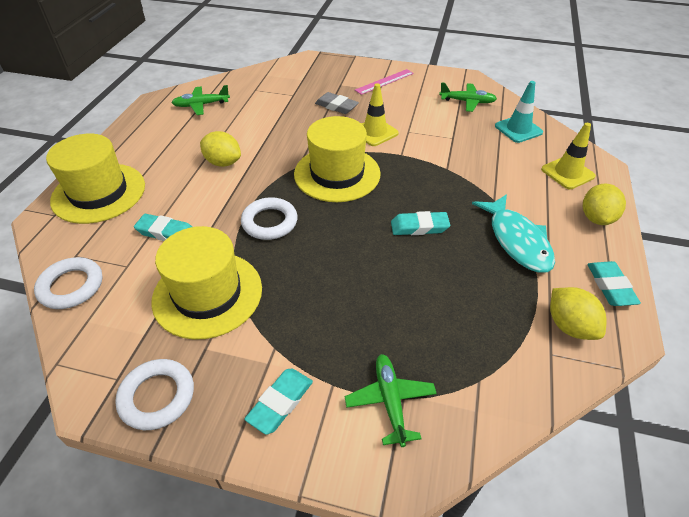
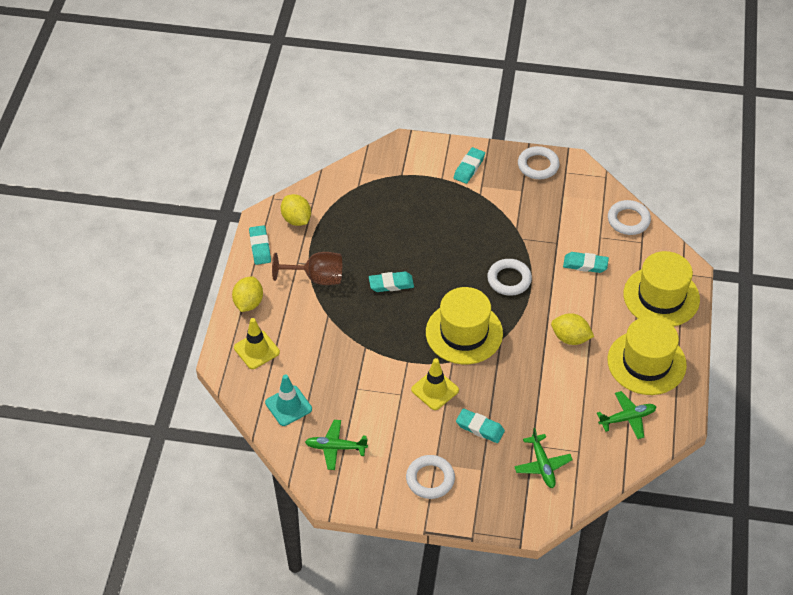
camera: 175 degrees right, 5 degrees up
(207, 294) = (534, 222): yellow hat -> yellow hat (646, 362)
(336, 106) = (480, 428): grey eraser -> turquoise eraser
(384, 81) = (430, 479): pink ruler -> white ring
(390, 401) = (408, 173): green plane -> green plane (542, 465)
(517, 240) = (317, 278): turquoise fish -> brown goblet

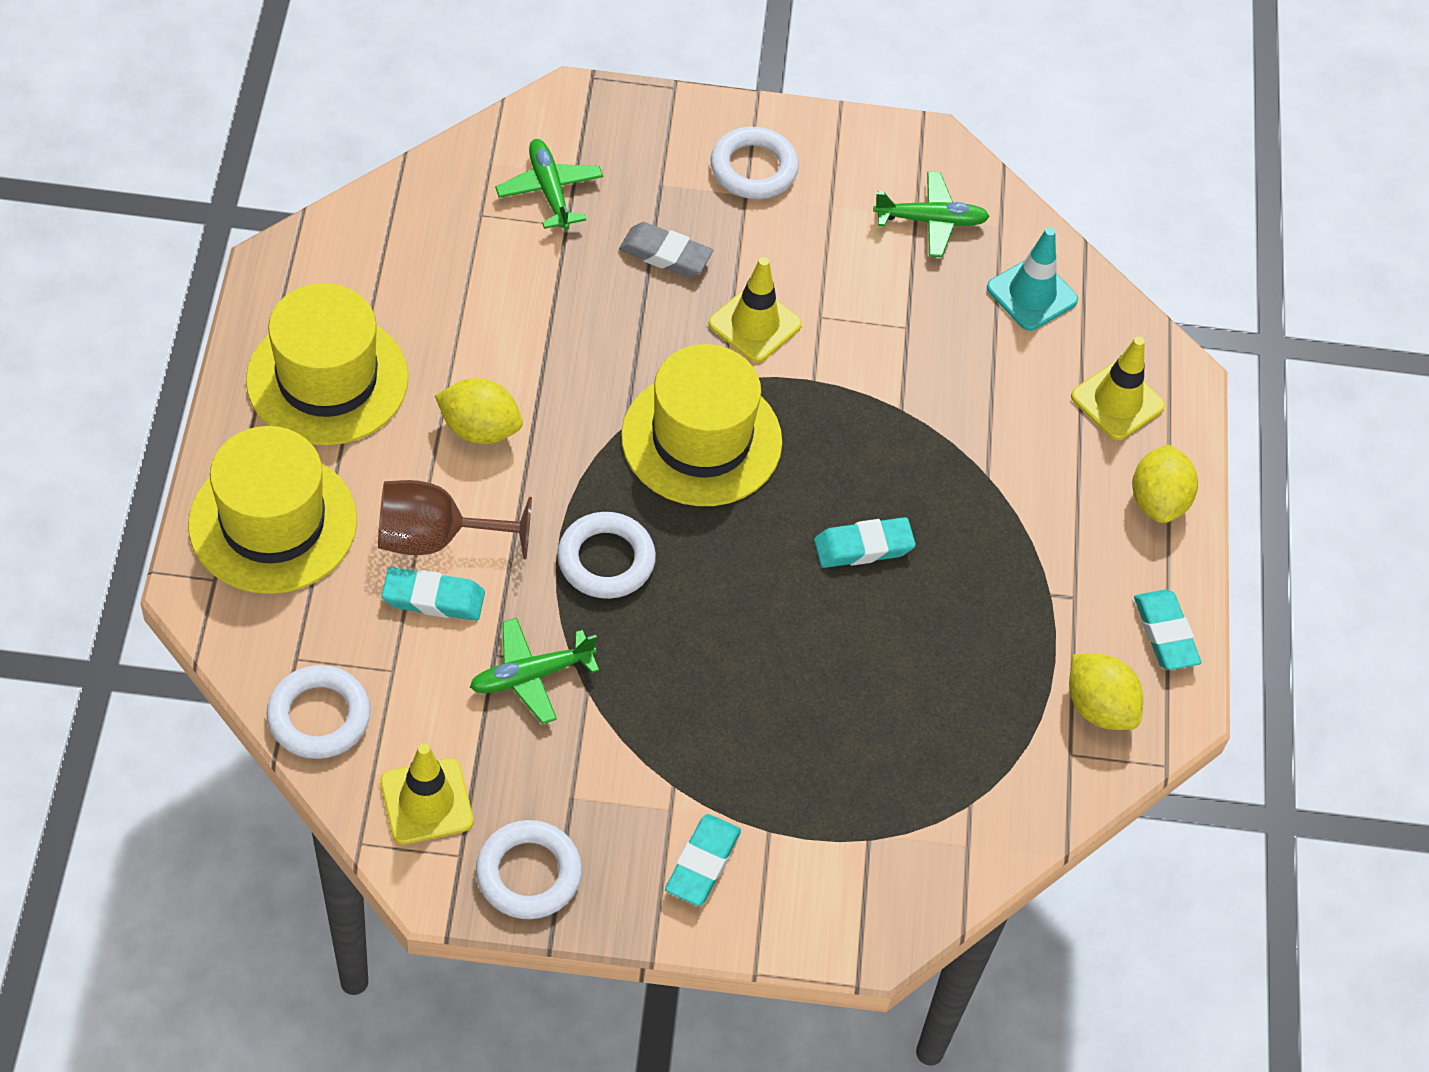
camera: 170 degrees right, 5 degrees up
(317, 278) = (1025, 560): brown goblet -> brown goblet (435, 538)
(480, 428) = (665, 255): turquoise eraser -> grey eraser
(580, 190) = (426, 801): none -> yellow traffic cone
(627, 418) = (381, 272): green plane -> green plane (531, 676)

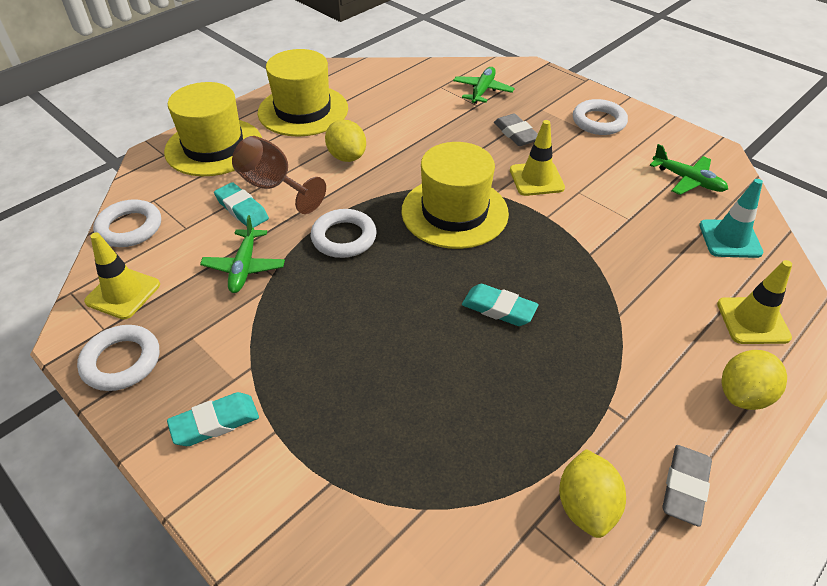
camera: 45 degrees right, 10 degrees down
(531, 676) = (244, 267): green plane -> green plane turned 105 degrees counterclockwise
(1165, 634) = (684, 487): turquoise eraser -> grey eraser

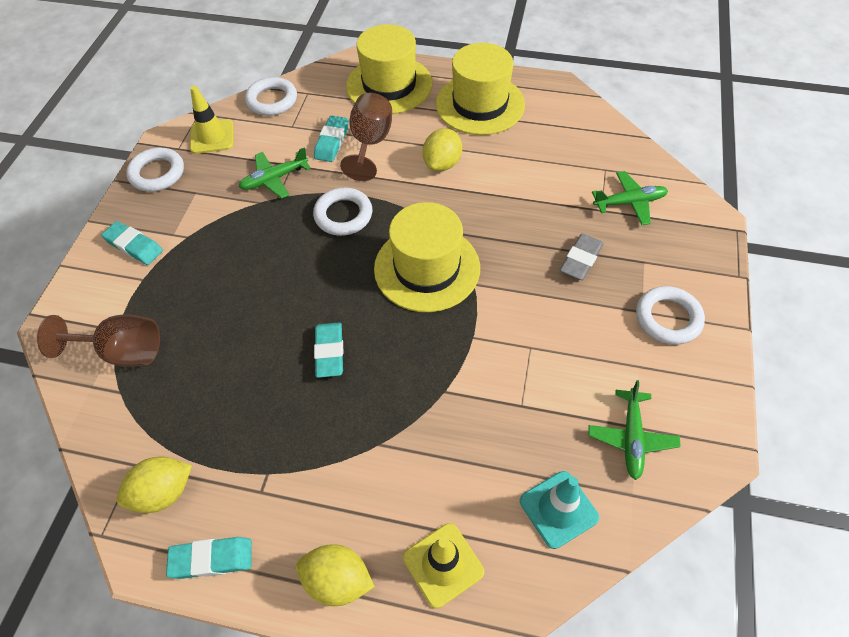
camera: 60 degrees right, 10 degrees up
(368, 486) = (123, 352): none -> brown goblet
(536, 179) = (522, 306): yellow traffic cone -> none
(684, 487) = (212, 559): grey eraser -> turquoise eraser

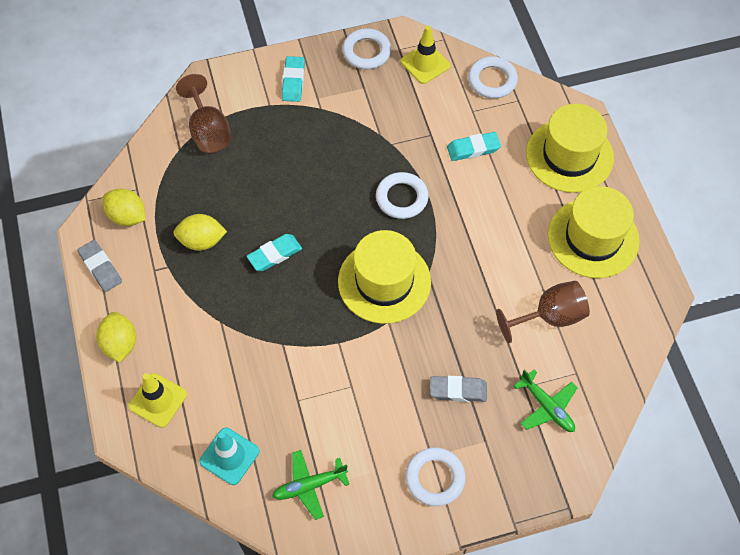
camera: 60 degrees right, 5 degrees up
(212, 559) = (100, 268): turquoise eraser -> grey eraser
(274, 179) = (409, 131): green plane -> none
(370, 143) = (489, 177): brown goblet -> brown goblet (550, 317)
(442, 164) = (501, 241): yellow lemon -> yellow lemon (202, 241)

